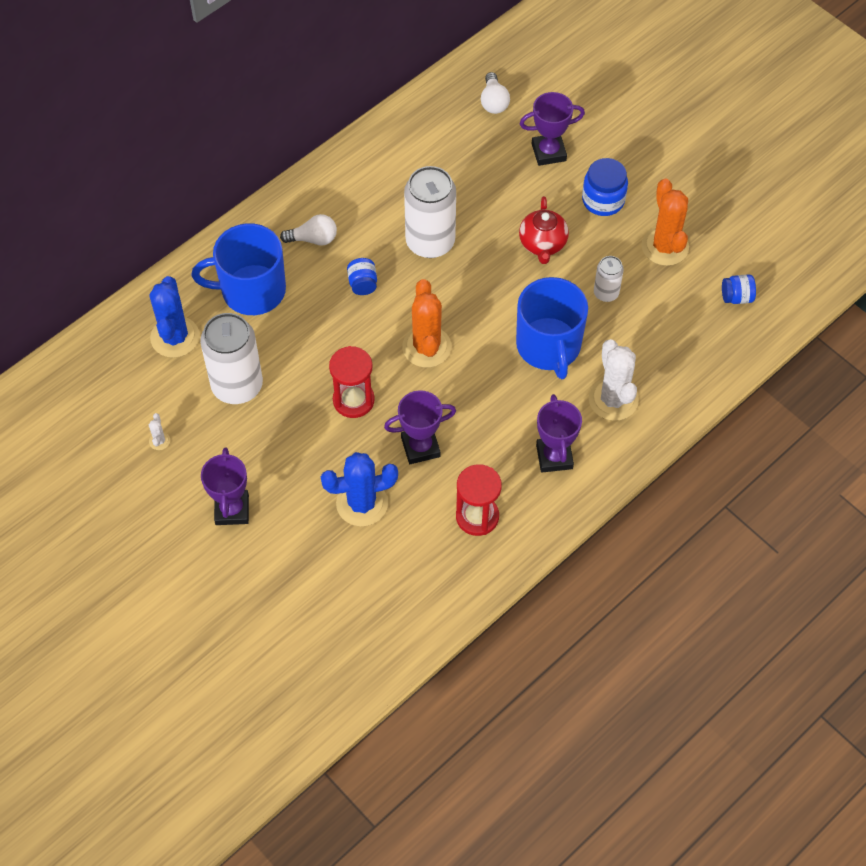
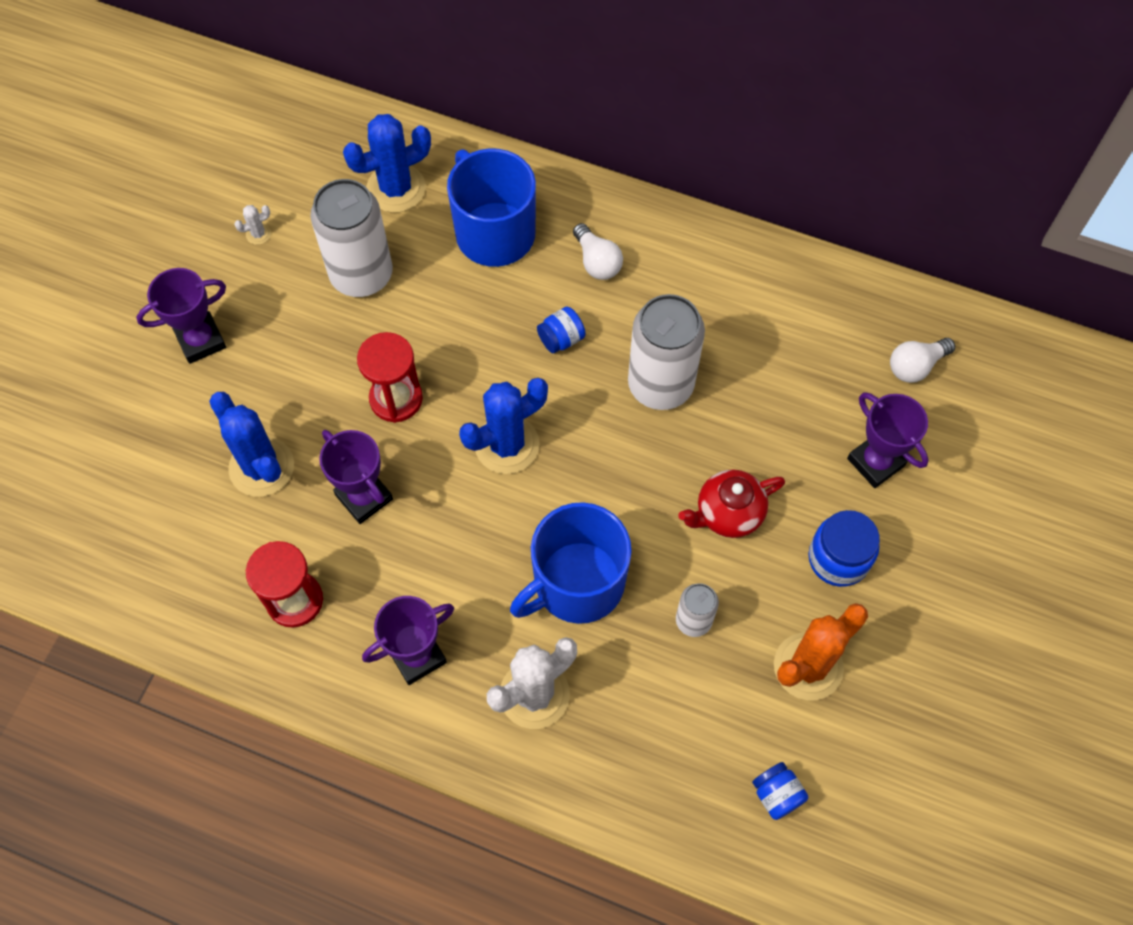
camera: 65 degrees right, 5 degrees up
(426, 347) = (507, 445): orange cactus -> blue cactus

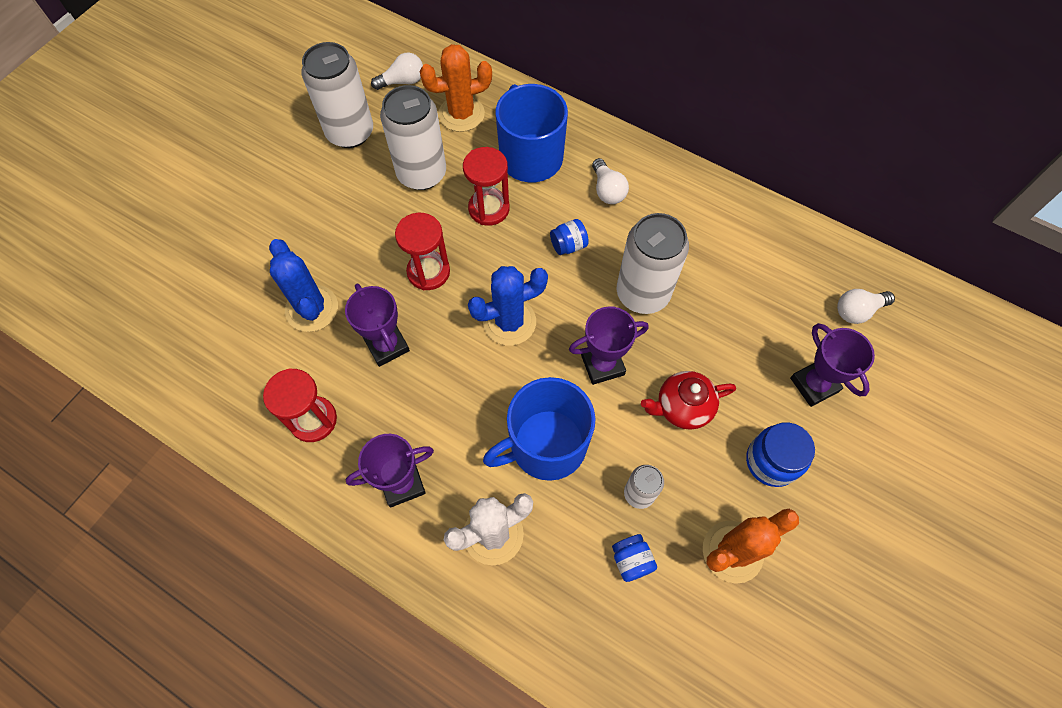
camera: 10 degrees right, 0 degrees up
(201, 340) = (288, 204): purple trophy -> purple trophy (602, 364)
(258, 234) = (350, 132): white cactus -> white can
(311, 155) = (403, 81): none -> white light bulb
(396, 188) = (461, 114): blue cactus -> orange cactus
(455, 307) = (489, 209): none -> red hourglass
(776, 794) = (688, 663): blue jar -> blue jar (631, 560)

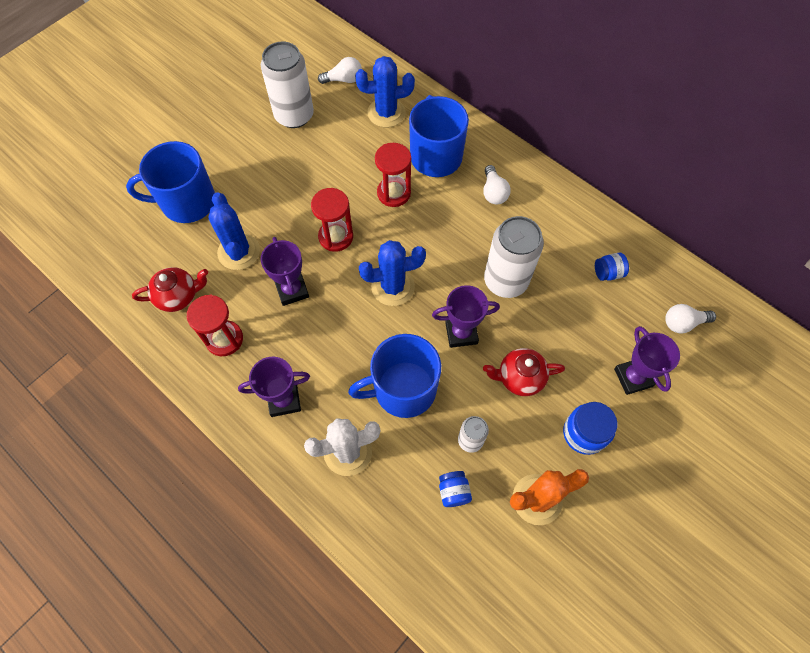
camera: 10 degrees right, 0 degrees up
(235, 257) = (187, 202): none -> blue mug
(245, 375) = (178, 296): none -> red teapot
(421, 173) = (345, 157): white can -> none
(461, 114) = (386, 113): orange cactus -> blue cactus
(568, 245) = (452, 232): blue jar -> blue jar (608, 273)

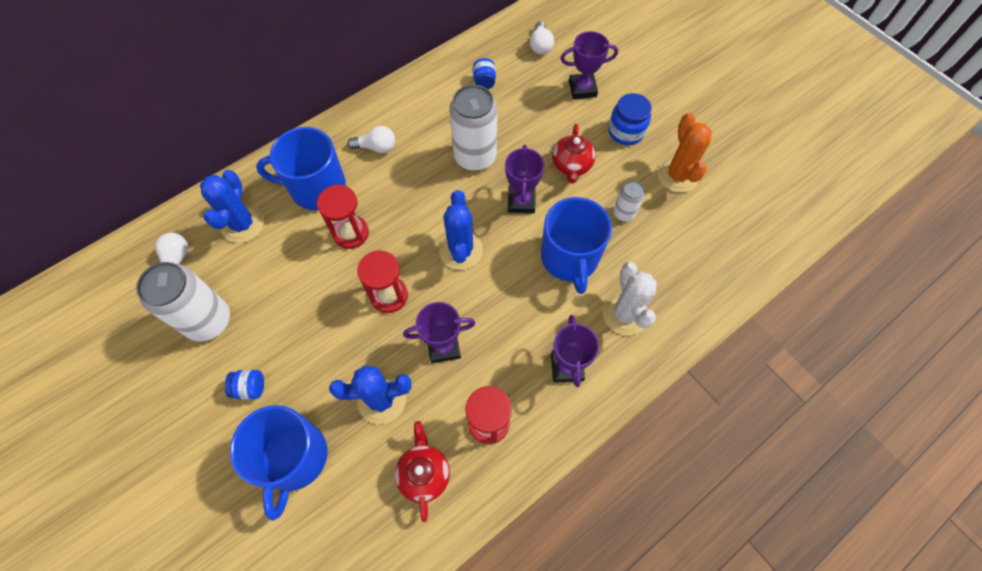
camera: 80 degrees left, 0 degrees up
(453, 492) = (668, 234): blue jar -> blue jar (250, 388)

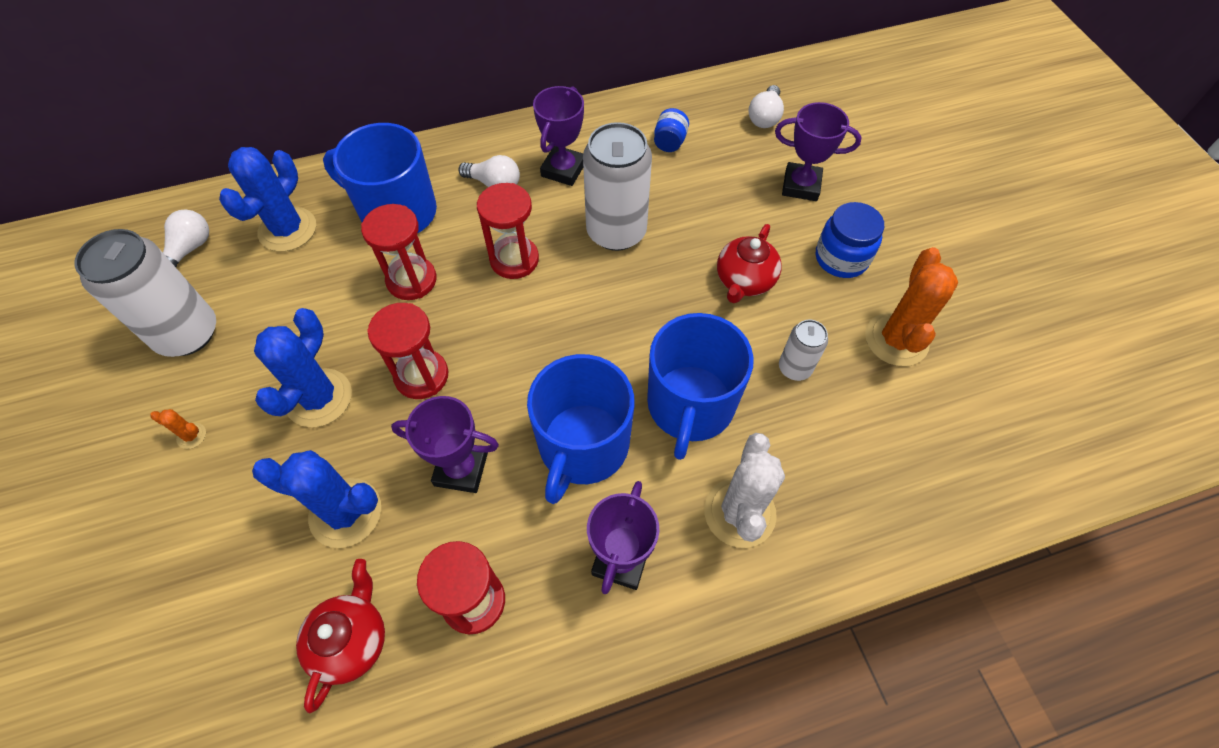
camera: 20 degrees right, 5 degrees down
(250, 388) = (191, 436): blue jar -> orange cactus
(294, 458) = (196, 550): blue mug -> blue mug (583, 446)
(415, 197) = (514, 259): none -> red hourglass
(461, 250) = (543, 347): blue cactus -> blue cactus (319, 398)
(521, 201) = (653, 307): purple trophy -> purple trophy (563, 169)

